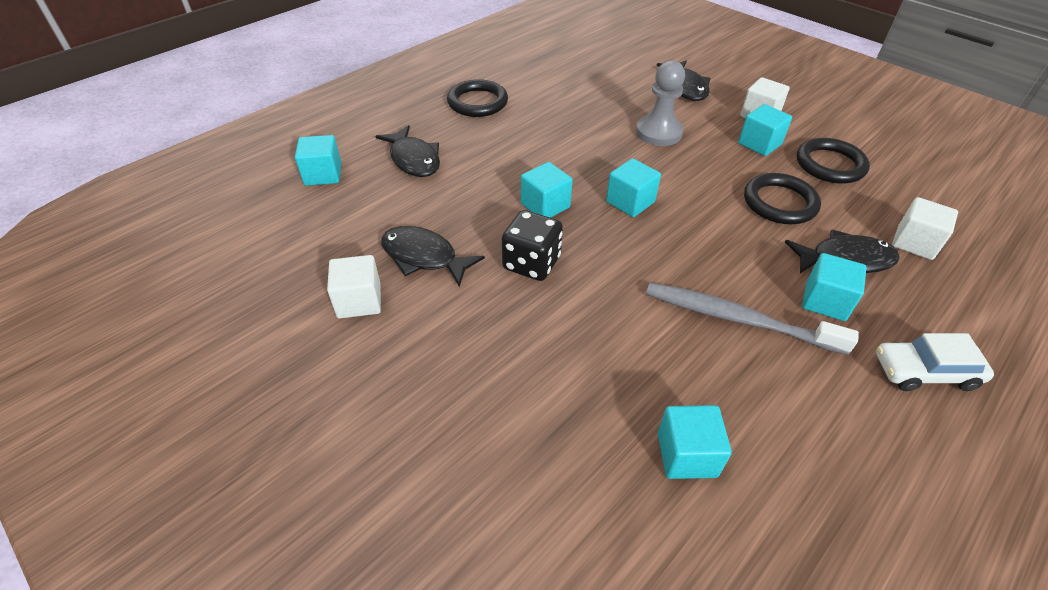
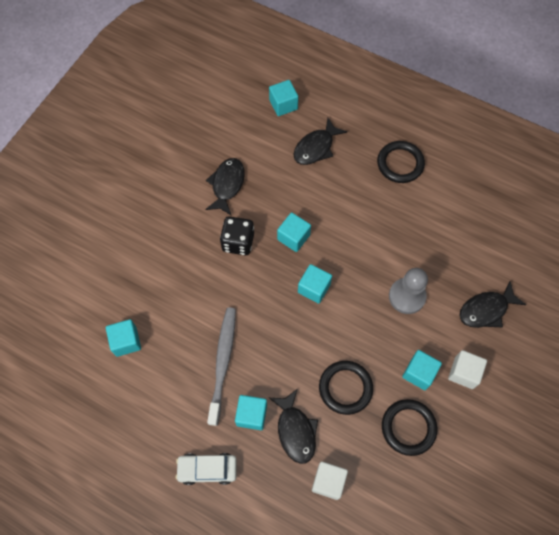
camera: 75 degrees right, 20 degrees up
(359, 301) = (186, 166): white cube -> none
(925, 372) = (207, 469): white car -> white car turned 75 degrees counterclockwise

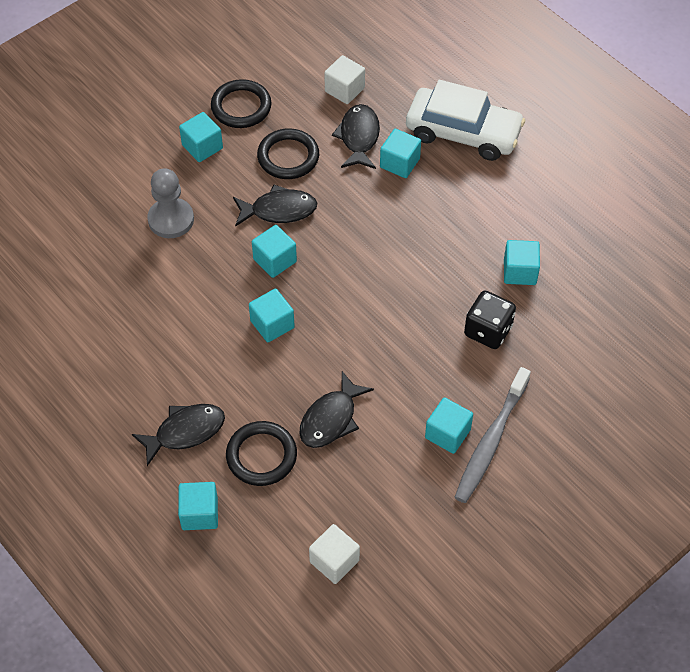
camera: 160 degrees left, 10 degrees down
(147, 199) = (447, 433): none -> turquoise cube
(207, 469) = (463, 132): white car -> white car, size x1.75
(223, 363) = (413, 218): grey toothbrush -> grey toothbrush (491, 441)
(238, 242) = (345, 340): black dice -> black dice (488, 331)
(400, 164) = (84, 372): black ring -> black ring (261, 456)
(464, 373) = (155, 133): white cube -> white cube (334, 561)
(486, 310) = (90, 180): black fish -> black fish (279, 210)

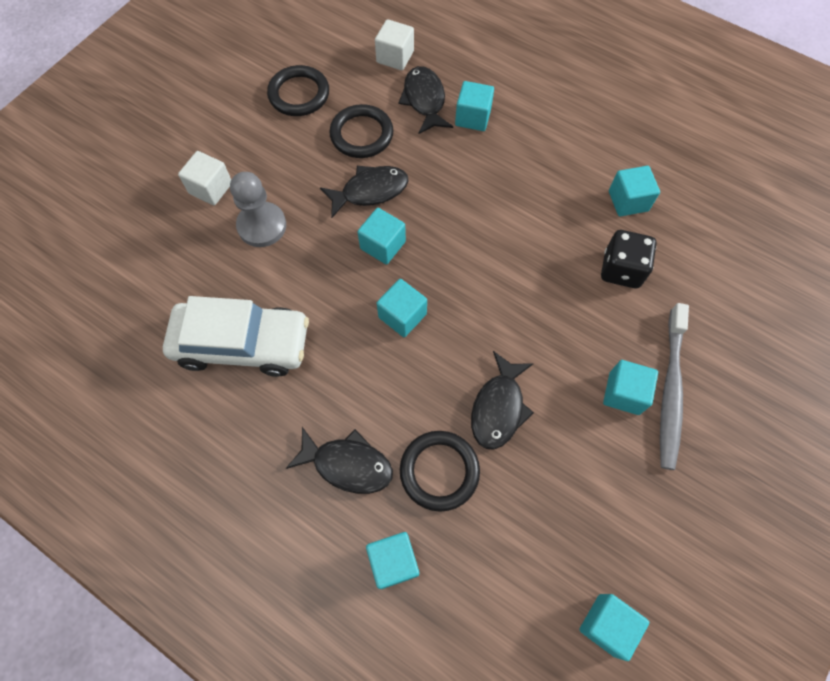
camera: 15 degrees left, 10 degrees up
(185, 432) = (347, 464): black fish -> black fish turned 60 degrees clockwise
(202, 147) = (272, 142): turquoise cube -> turquoise cube (607, 625)
(334, 561) = (560, 579): white cube -> white cube (211, 188)
(463, 132) = (522, 75): white car -> white car (242, 344)

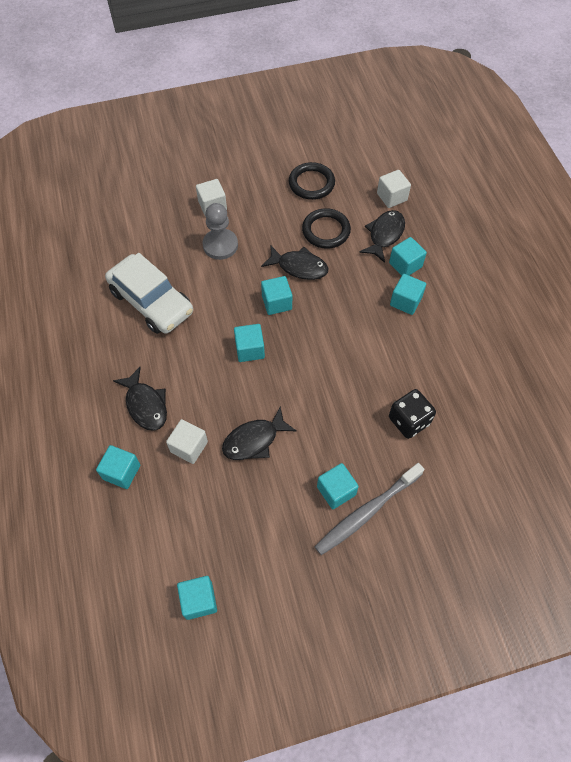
camera: 40 degrees right, 5 degrees down
(439, 471) = (189, 447): black ring -> white cube
(628, 201) = (457, 384): turquoise cube -> turquoise cube (405, 301)

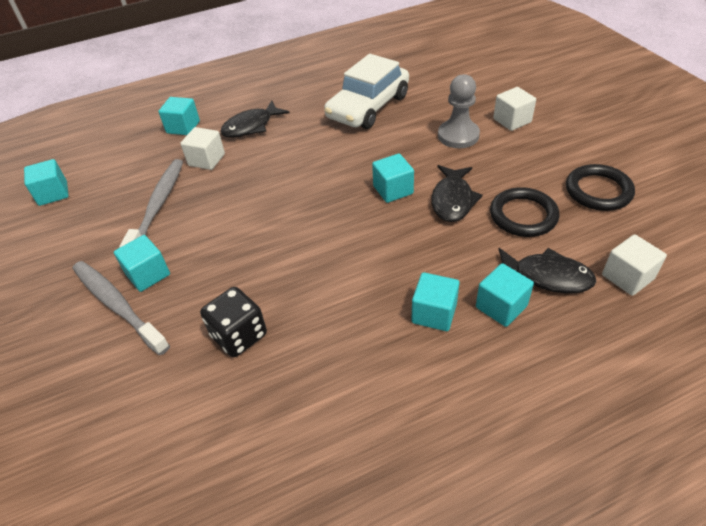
camera: 85 degrees right, 15 degrees down
(248, 489) = (158, 206): none -> grey toothbrush
(250, 349) = (324, 180): turquoise cube -> none
(254, 440) = (213, 201): black fish -> none

